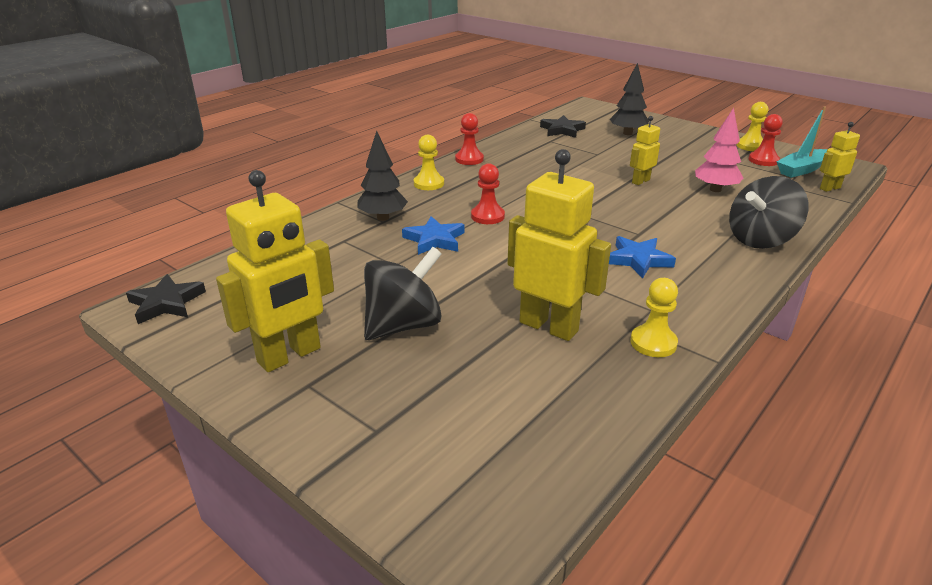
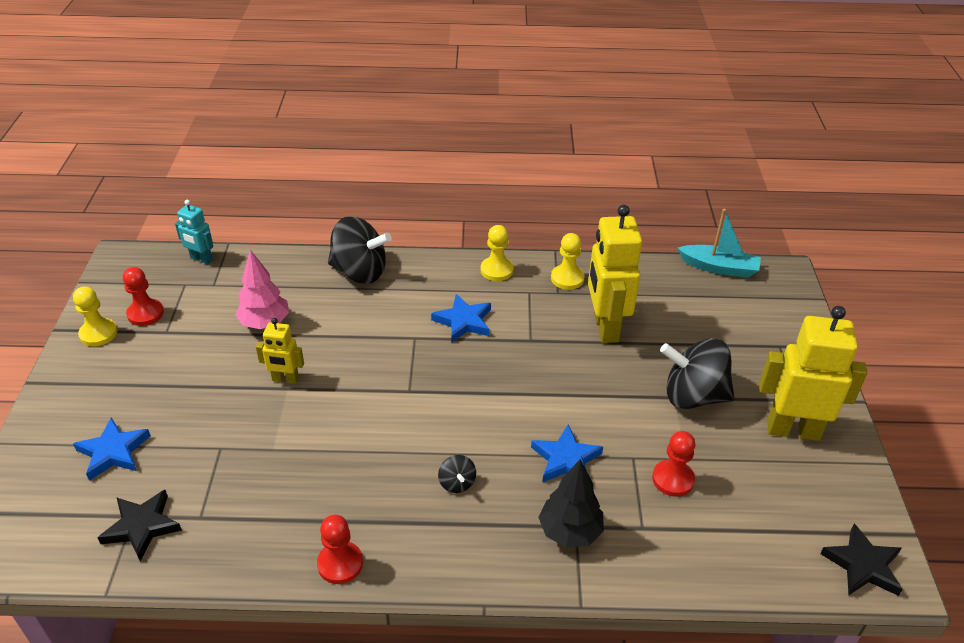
camera: 130 degrees left, 10 degrees up
(429, 184) = (452, 553): yellow pawn -> yellow pawn (496, 270)
(473, 200) = (457, 483): none -> black spinning top
(487, 216) = (481, 450): red pawn -> red pawn (673, 479)
(627, 133) = (113, 452): black tree -> blue star
(802, 170) = (158, 284): turquoise boat -> turquoise boat (719, 267)
(829, 188) = (201, 259): yellow robot -> turquoise robot

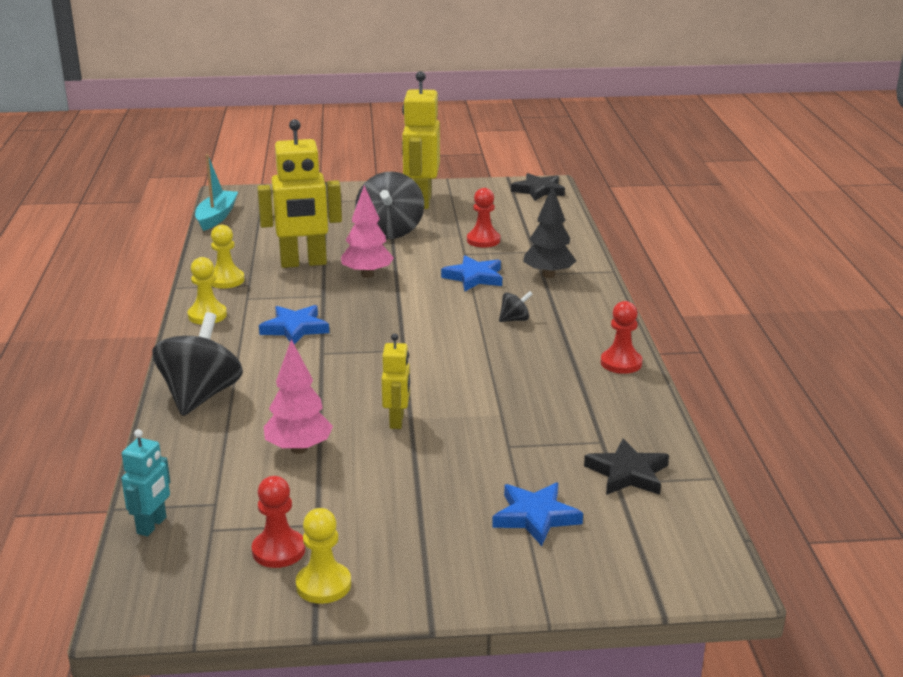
camera: 95 degrees left, 15 degrees down
(576, 372) = (367, 275): none -> pink tree

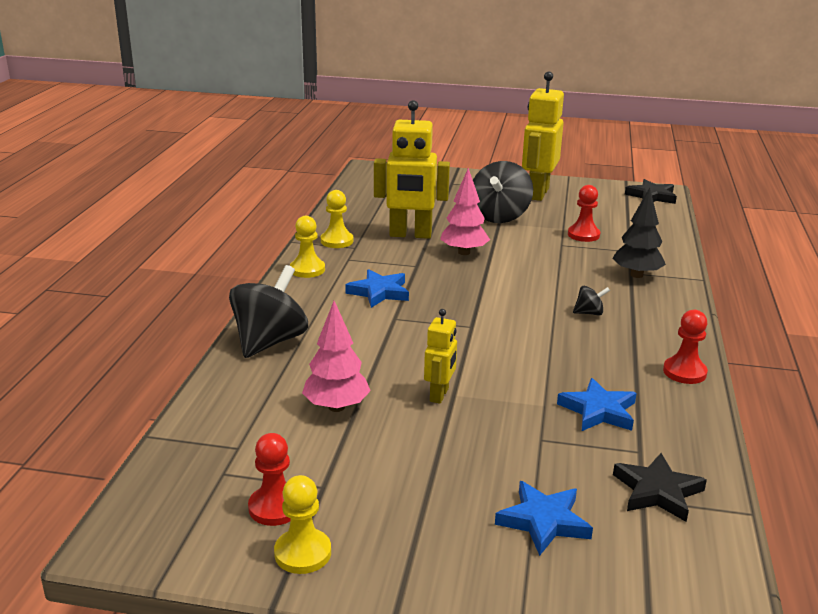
camera: 15 degrees right, 0 degrees up
(152, 525) = (172, 459): turquoise robot -> none
(216, 217) = (352, 186): turquoise boat -> none
(474, 277) = (563, 268): blue star -> blue star (598, 410)

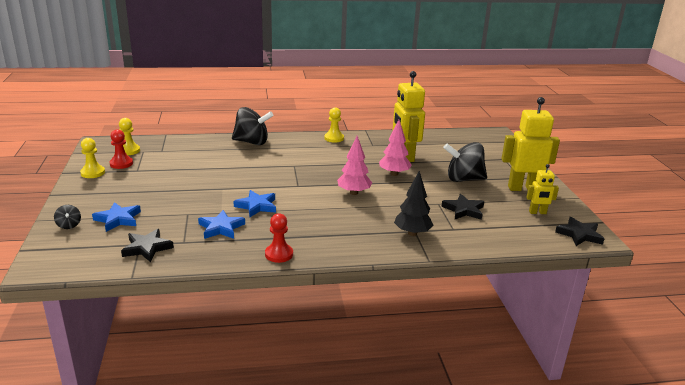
camera: 70 degrees right, 0 degrees up
(336, 407) = (199, 164): pink tree -> pink tree (354, 193)
(337, 241) = (376, 140): yellow pawn -> yellow pawn (129, 151)
(379, 292) = (321, 158): blue star -> blue star (256, 206)
(439, 395) = (220, 185): yellow robot -> yellow robot (537, 212)
(583, 235) = (463, 210): red pawn -> black star
(589, 313) = (339, 219): black spinning top -> black spinning top (69, 225)

